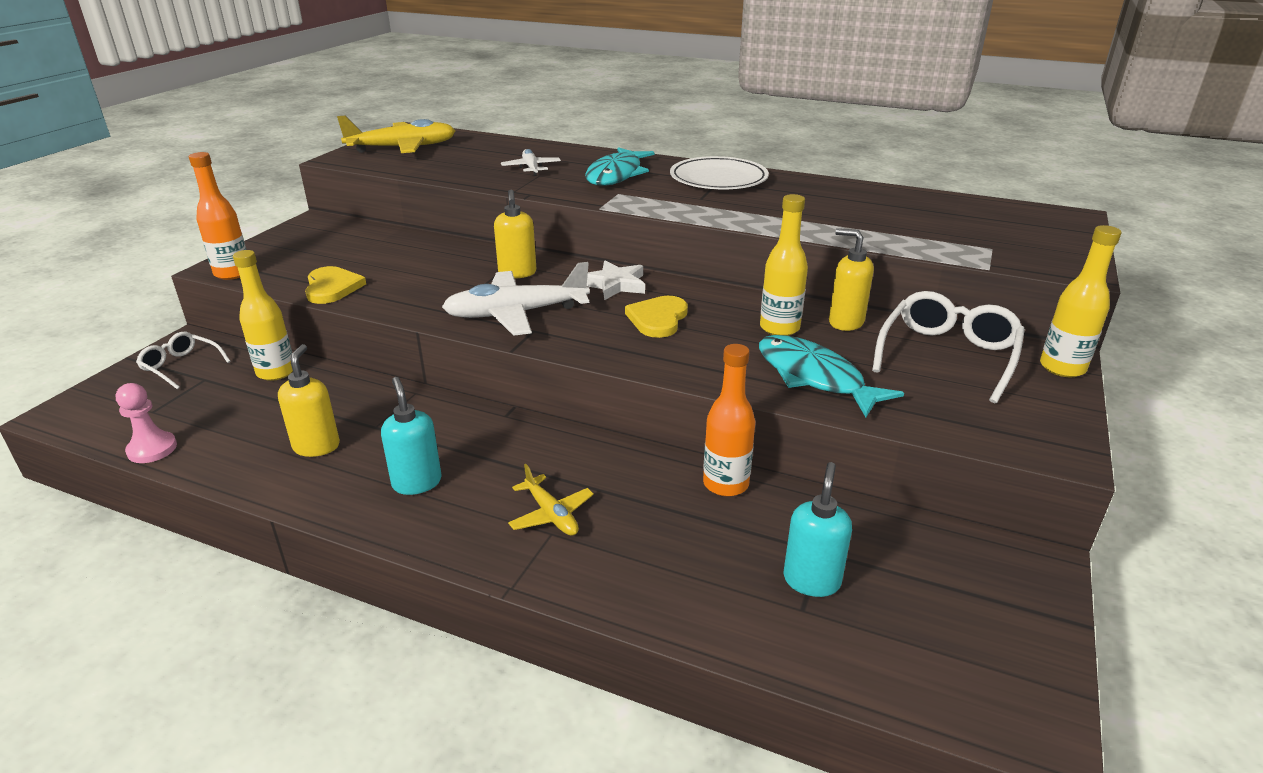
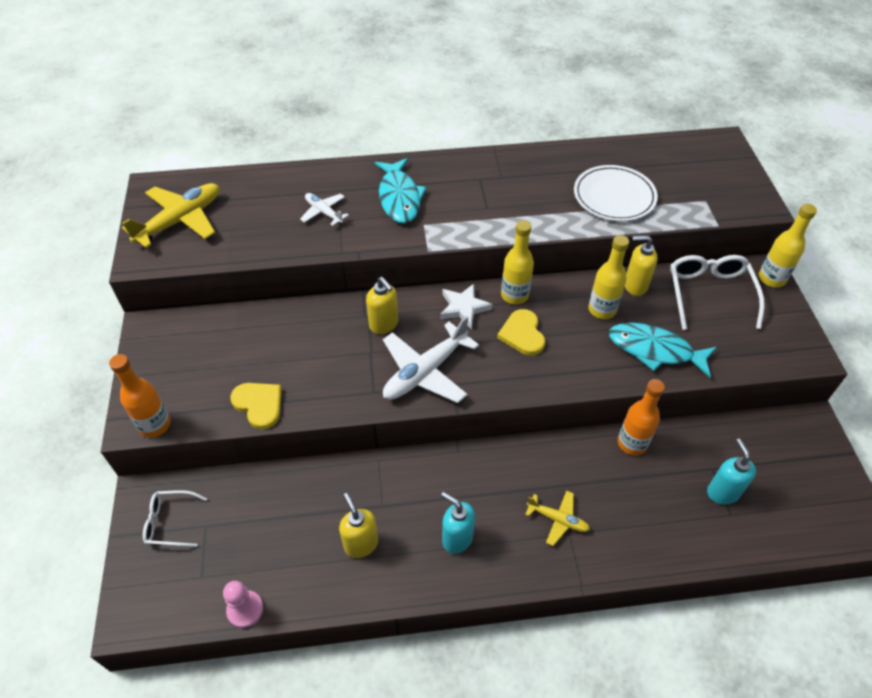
camera: 30 degrees left, 20 degrees up
(276, 372) = (255, 491): yellow bottle -> yellow bottle (514, 295)
(718, 179) = (477, 175): white plate -> white plate (614, 196)

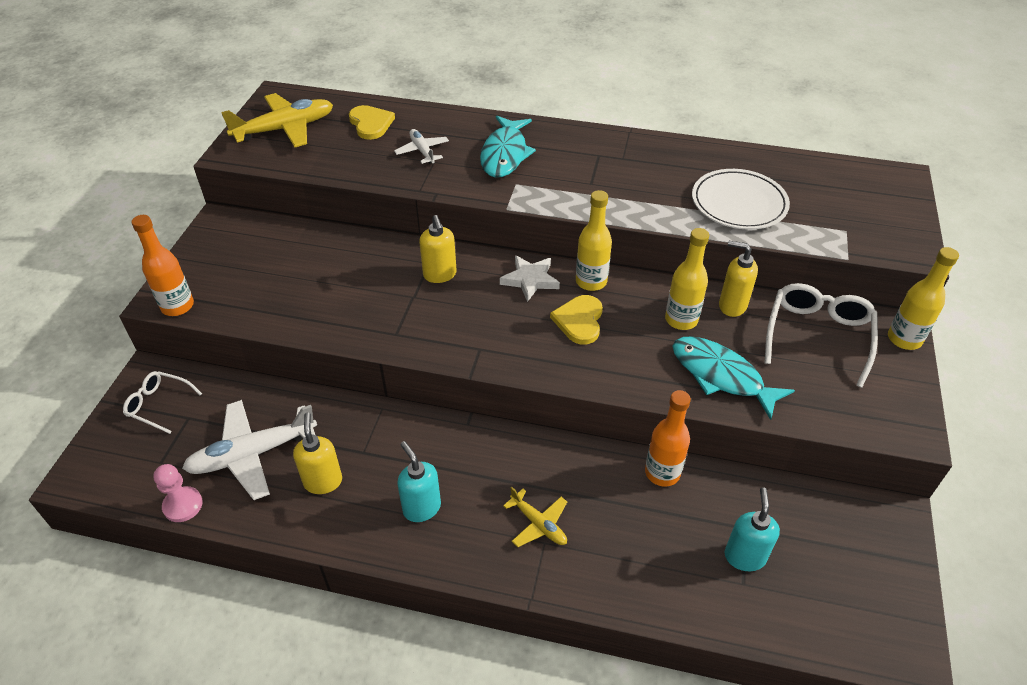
camera: 20 degrees right, 5 degrees down
(259, 404) = (280, 315): yellow heart -> yellow heart (371, 124)
(425, 372) = (457, 329): white plane -> white plane (252, 454)

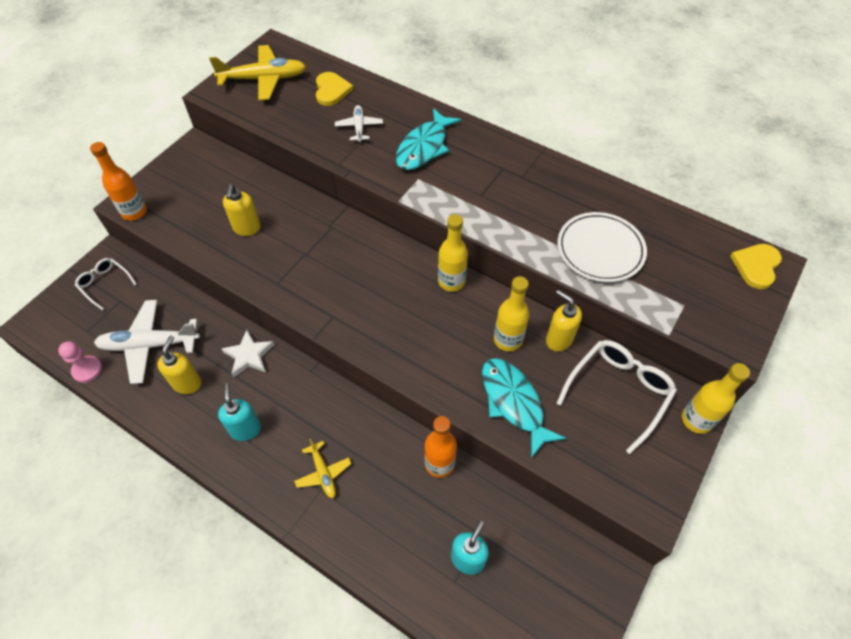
camera: 20 degrees right, 10 degrees up
(440, 275) = (335, 240): yellow soap dispenser -> yellow soap dispenser (247, 228)
(530, 280) = (403, 265): white star -> white star (249, 355)
(579, 321) = (423, 315): yellow heart -> yellow heart (756, 266)

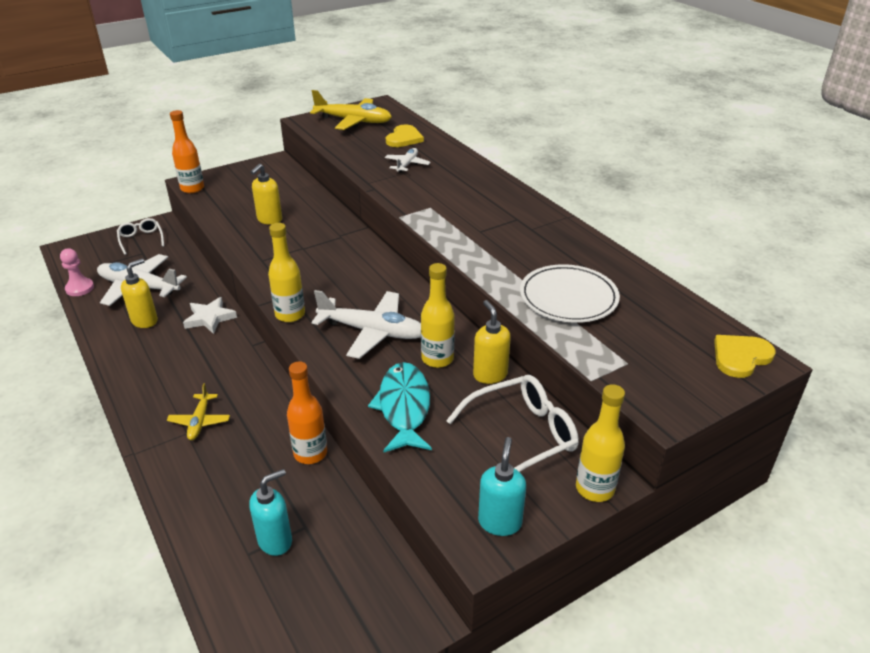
camera: 25 degrees right, 20 degrees down
(245, 429) = (163, 367): turquoise soap dispenser -> turquoise soap dispenser (500, 522)
(424, 147) = (454, 189): turquoise fish -> none
(435, 331) = (372, 332): none -> white plane
(451, 281) = (417, 301): yellow bottle -> yellow bottle (290, 315)

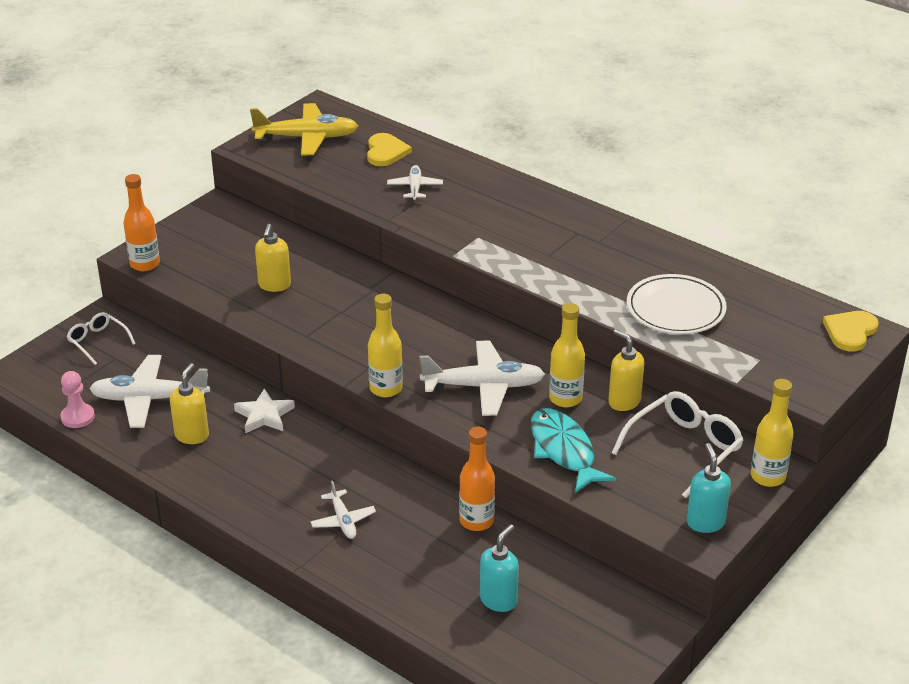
camera: 20 degrees left, 0 degrees up
(200, 421) = (343, 520): yellow plane -> white plane

